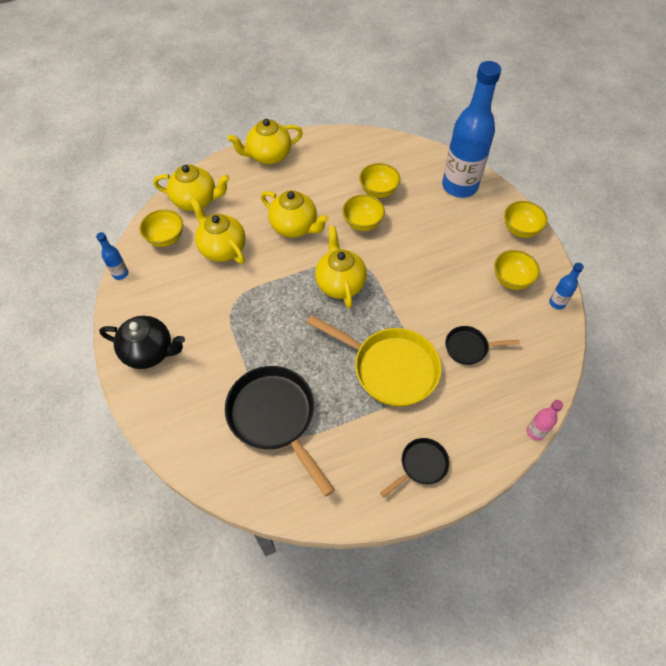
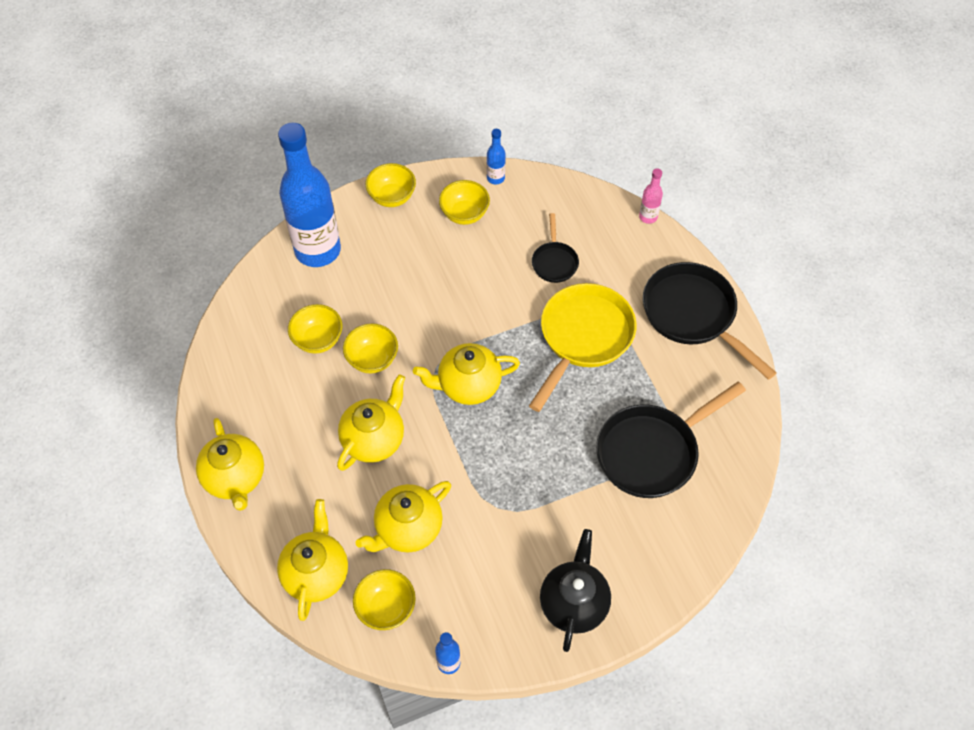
camera: 90 degrees left, 0 degrees up
(421, 465) = (693, 315): black pan -> black pan, size x1.94

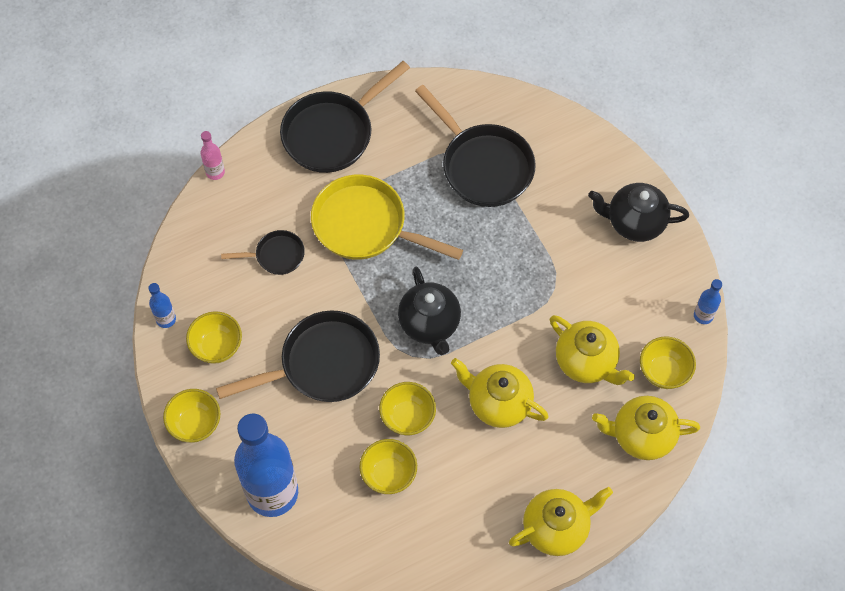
camera: 95 degrees left, 5 degrees up
(436, 294) = (323, 364): none -> black pan
(468, 386) = (430, 324): yellow teapot -> black teapot

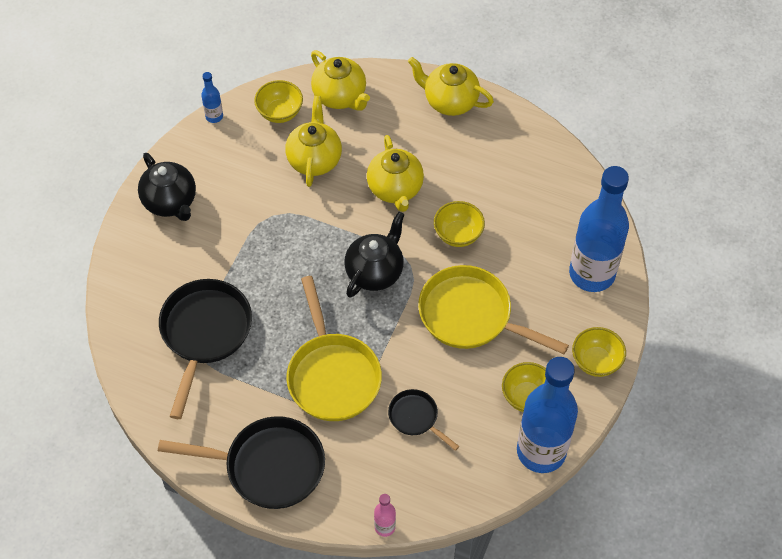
camera: 130 degrees left, 5 degrees down
(166, 319) = (541, 451): blue bottle -> blue bottle, size x2.45
(323, 364) = (471, 316): black pan -> yellow pan
(388, 474) = (509, 216): yellow bowl -> none

